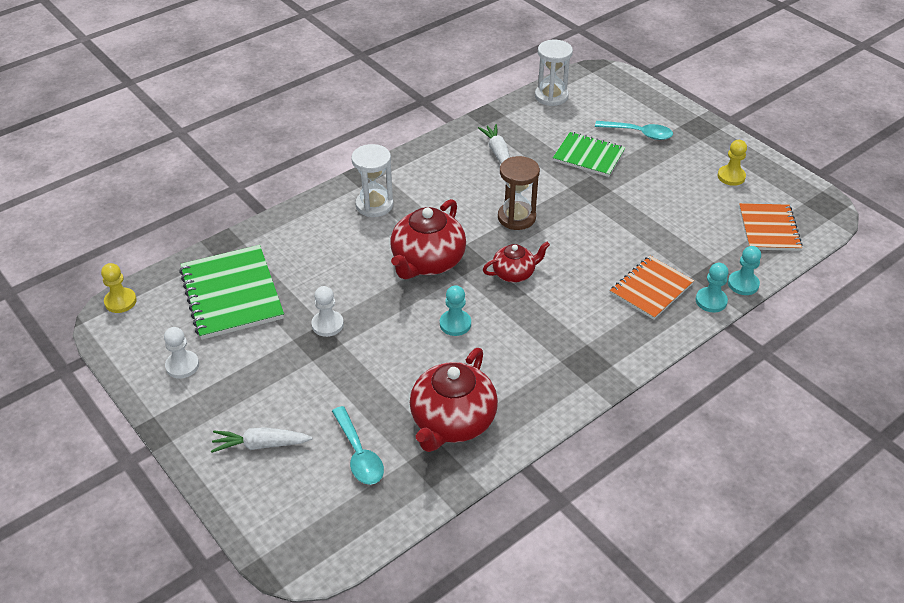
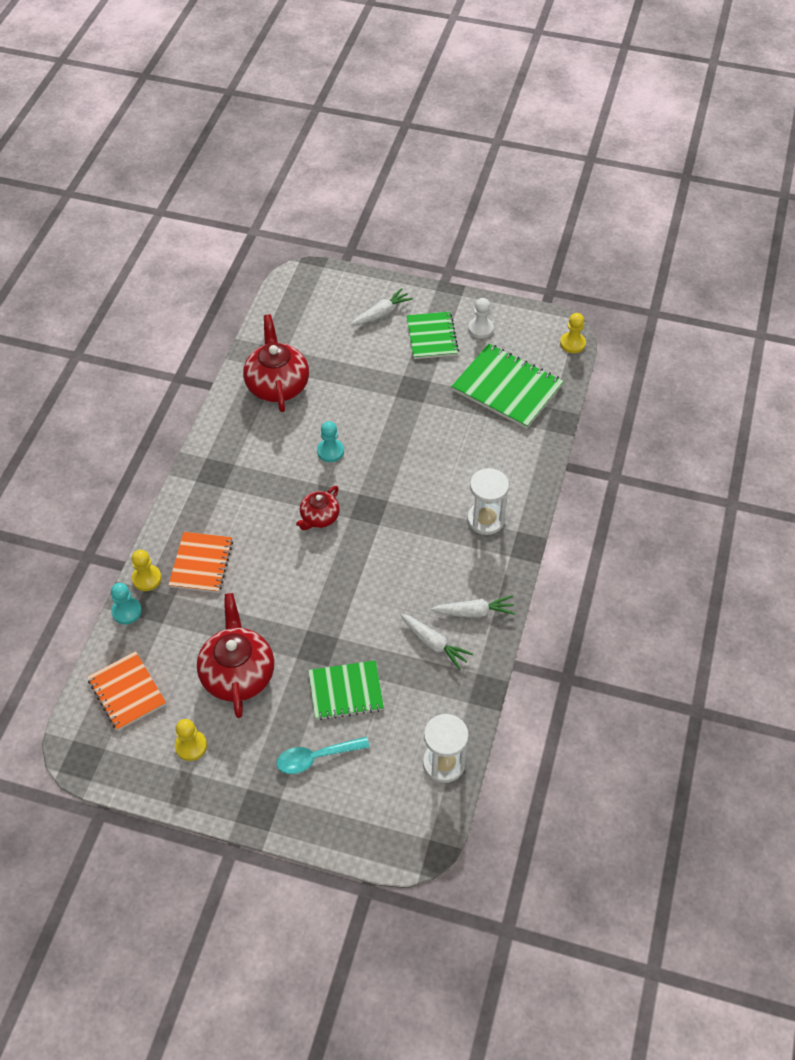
camera: 145 degrees right, 10 degrees up
(239, 385) = (432, 337): none -> green notebook
(327, 324) = (418, 403): white pawn -> none
(359, 454) = (319, 338): turquoise spoon -> none
(427, 262) = (394, 490): red teapot -> red teapot (238, 674)
(448, 156) = (474, 612): none -> white carrot
(516, 217) = (358, 575): brown hourglass -> none
(711, 301) = (147, 578): turquoise pawn -> yellow pawn

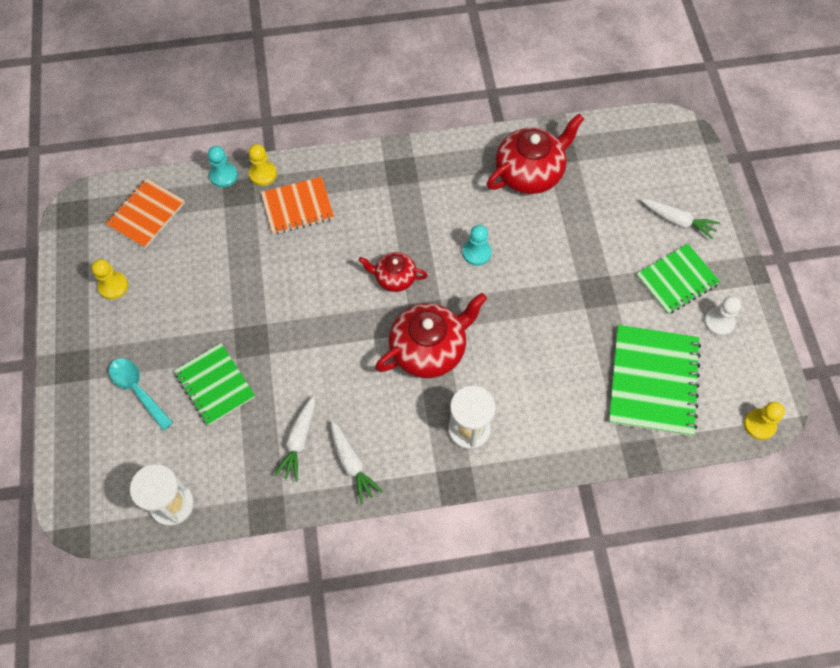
camera: 65 degrees right, 10 degrees up
(238, 674) = (197, 289): red teapot -> red teapot (429, 349)

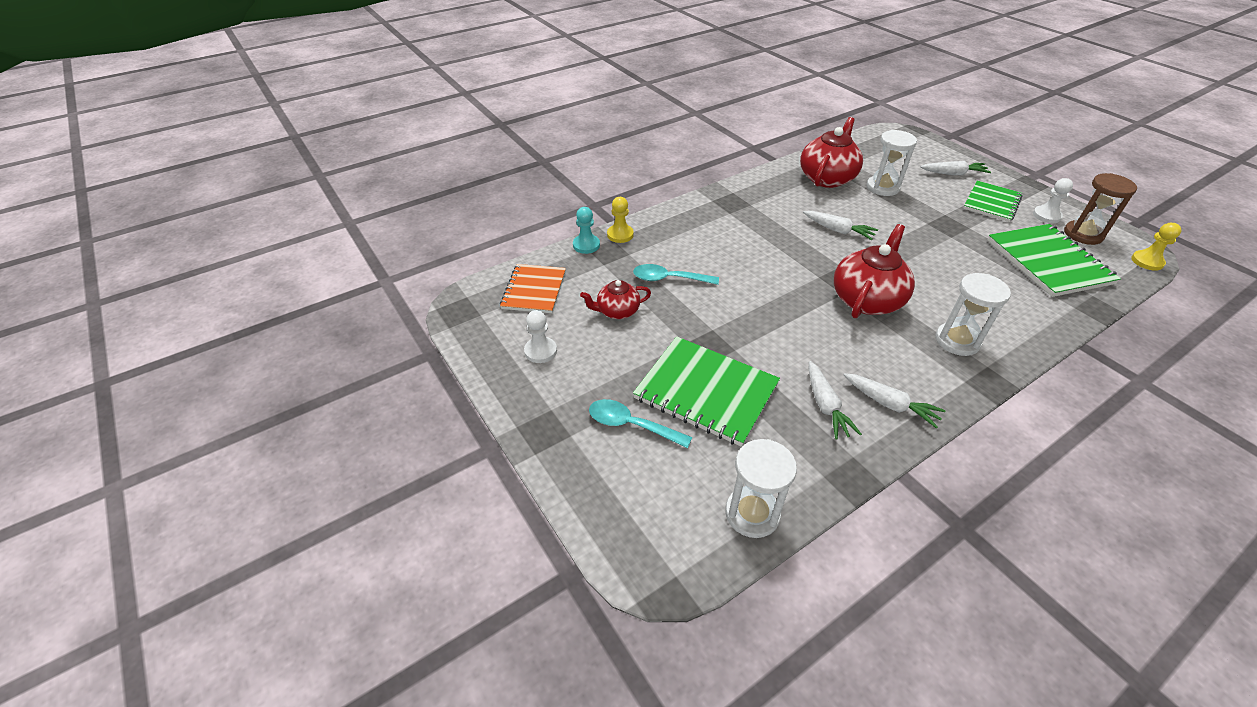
camera: 25 degrees left, 20 degrees down
(113, 286) = (540, 351): yellow pawn -> white pawn
(215, 385) = (706, 392): green notebook -> green notebook, size x1.52
(269, 249) = (669, 279): none -> turquoise spoon
(297, 207) = (668, 246): orange notebook -> none
(394, 278) = (791, 264): red teapot -> red teapot (617, 311)
(476, 252) = (838, 230): turquoise pawn -> white carrot
(577, 211) = (882, 187): none -> white hourglass
(731, 363) = (1083, 234): none -> brown hourglass

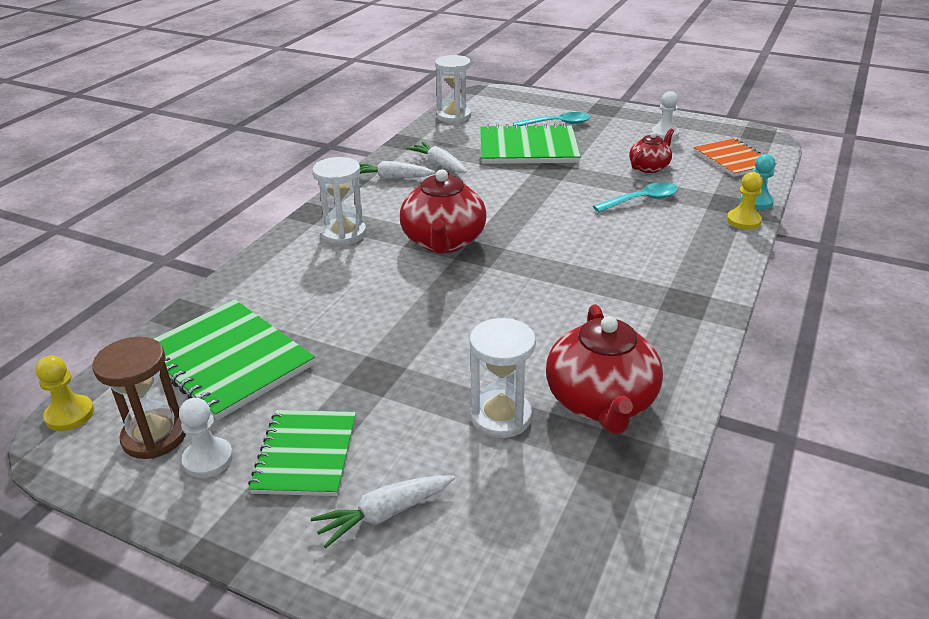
camera: 150 degrees right, 10 degrees down
(838, 230) = (520, 310): white carrot -> none

